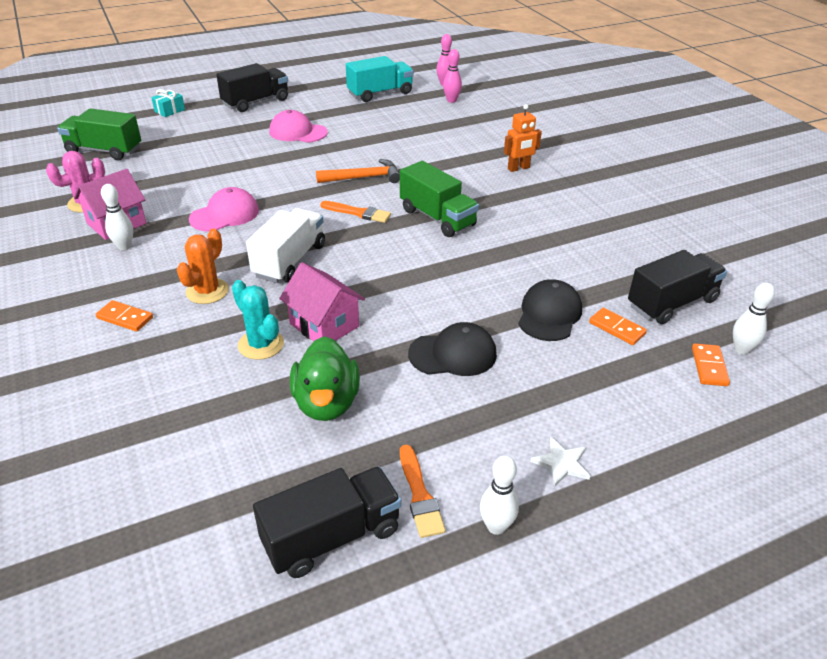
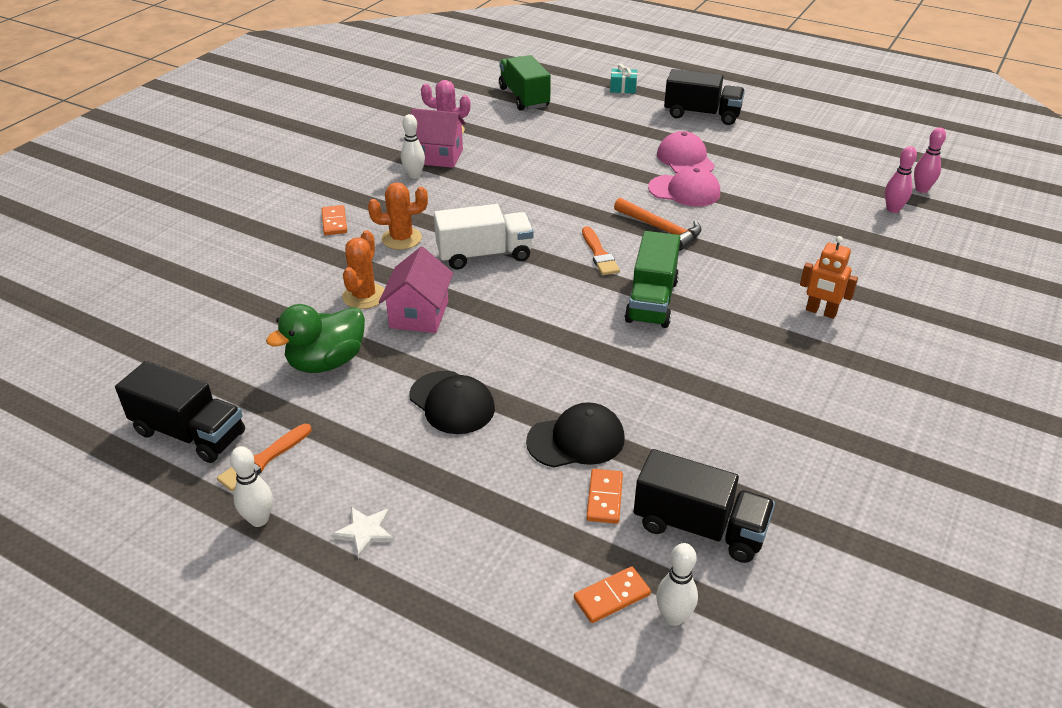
camera: 55 degrees right, 0 degrees up
(225, 215) = (509, 193): pink cap -> pink cap (684, 191)
(261, 344) = (364, 296): turquoise cactus -> orange cactus
(380, 93) = (831, 164): turquoise truck -> none

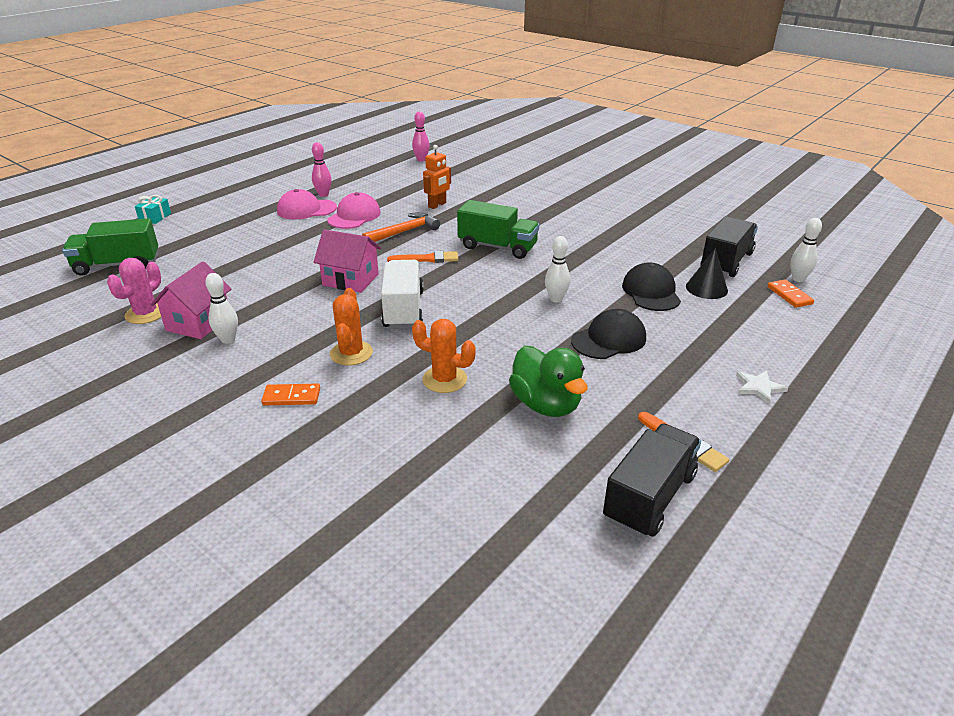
camera: 80 degrees left, 5 degrees down
(259, 519) = (758, 444): white bowling pin -> white bowling pin (556, 299)
(419, 314) = (484, 349): pink house -> pink house (350, 280)
(604, 498) = (706, 288): orange domino -> black cone
(702, 115) = (239, 194): black truck -> none
(821, 312) = (526, 198): orange robot -> orange robot (437, 205)
(921, 189) = (403, 148): pink bowling pin -> pink bowling pin (323, 194)

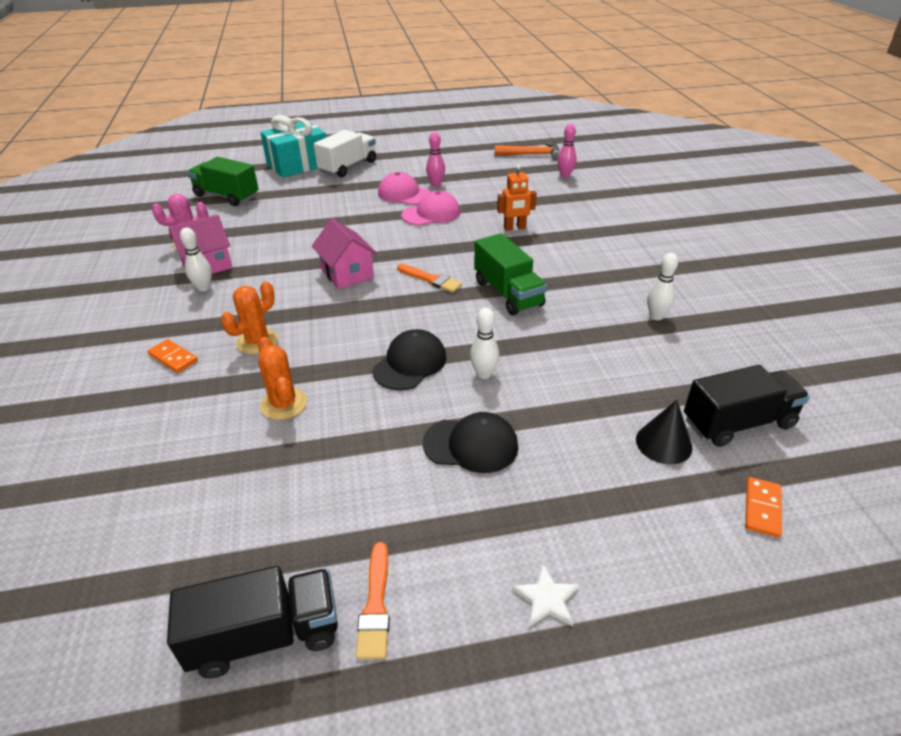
camera: 40 degrees right, 5 degrees up
(155, 217) = (298, 164): turquoise gift -> turquoise gift, size x2.33
(403, 310) = (346, 320): white truck -> white truck (348, 167)
(404, 232) = (449, 244): orange hammer -> orange hammer (531, 155)
(546, 405) = (321, 478): green duck -> none
(651, 292) = (591, 415): black cap -> black cap (410, 364)
(798, 279) = (809, 493): white bowling pin -> white bowling pin (656, 316)

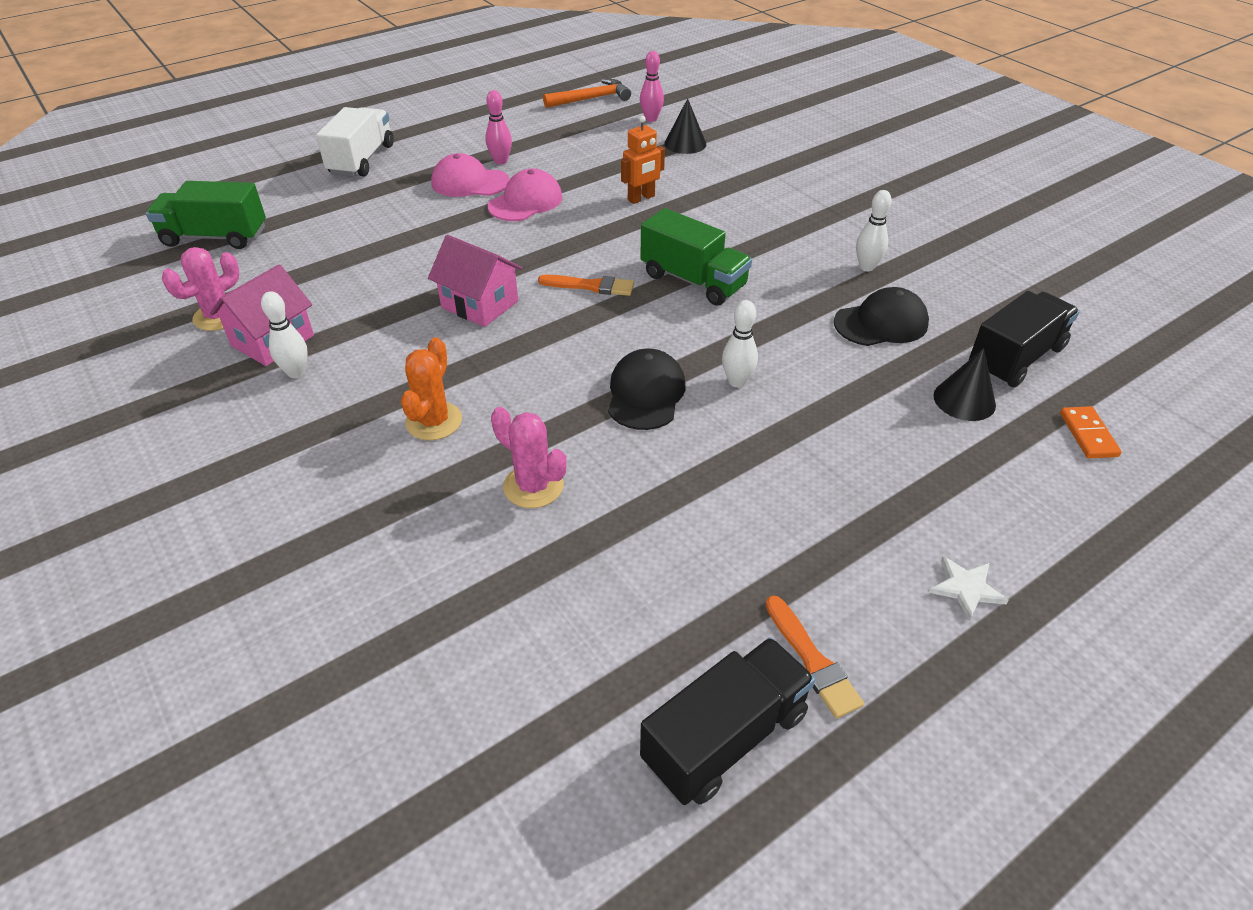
camera: 25 degrees left, 5 degrees up
(173, 358) = (336, 475): orange domino -> none
(283, 404) = (533, 486): orange cactus -> pink cactus
(298, 164) = (285, 170): turquoise gift -> none
(471, 445) = (782, 463): black cap -> black cap (881, 323)
(577, 197) = (685, 143): none -> black cone

